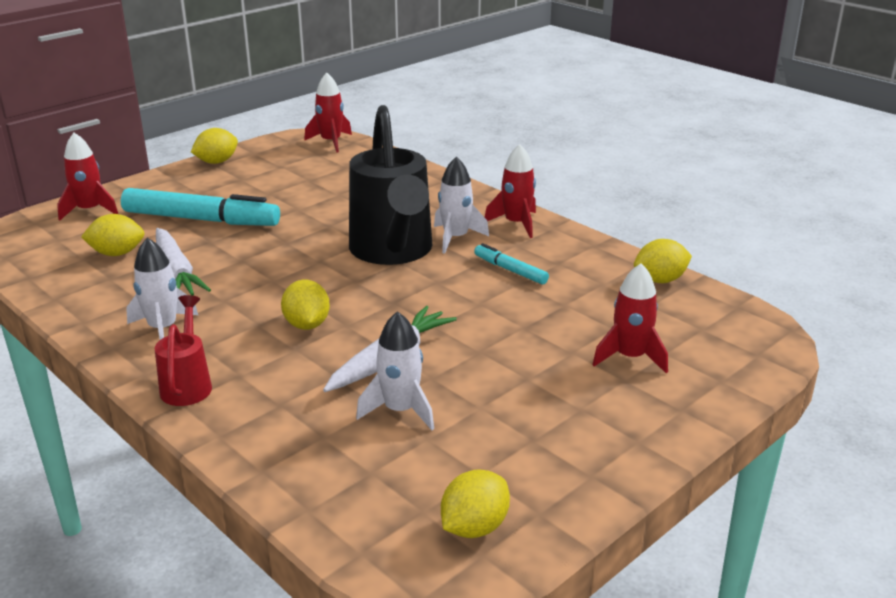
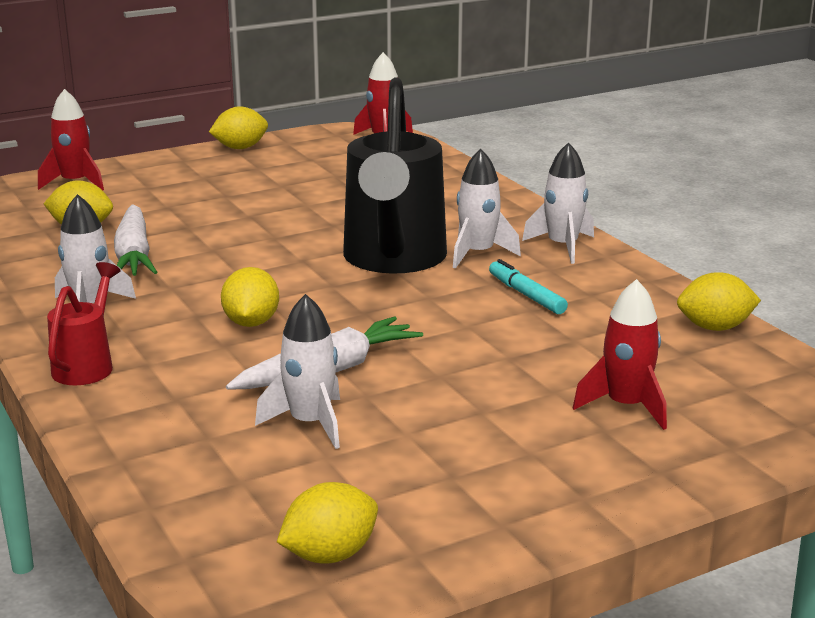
camera: 15 degrees right, 5 degrees down
(201, 220) = (191, 204): turquoise marker -> none
(516, 224) = (562, 246): red rocket -> white rocket

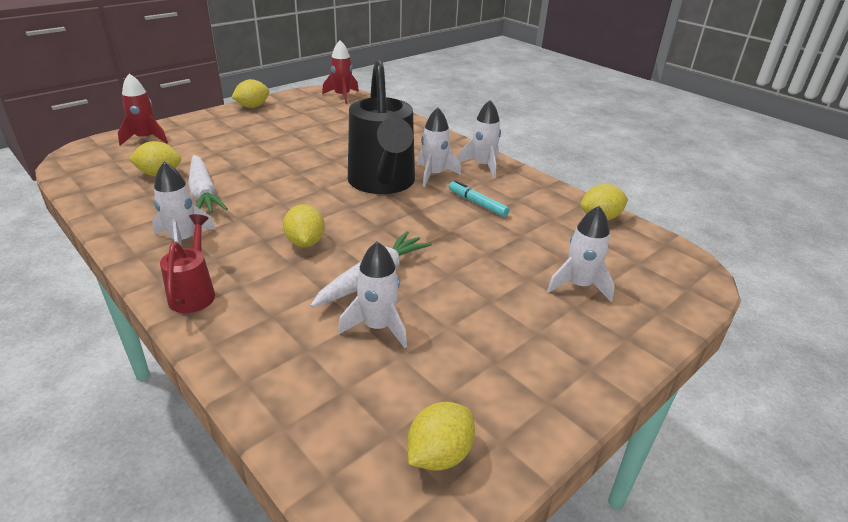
camera: 15 degrees left, 10 degrees up
(626, 406) = (579, 285): red rocket -> white rocket

